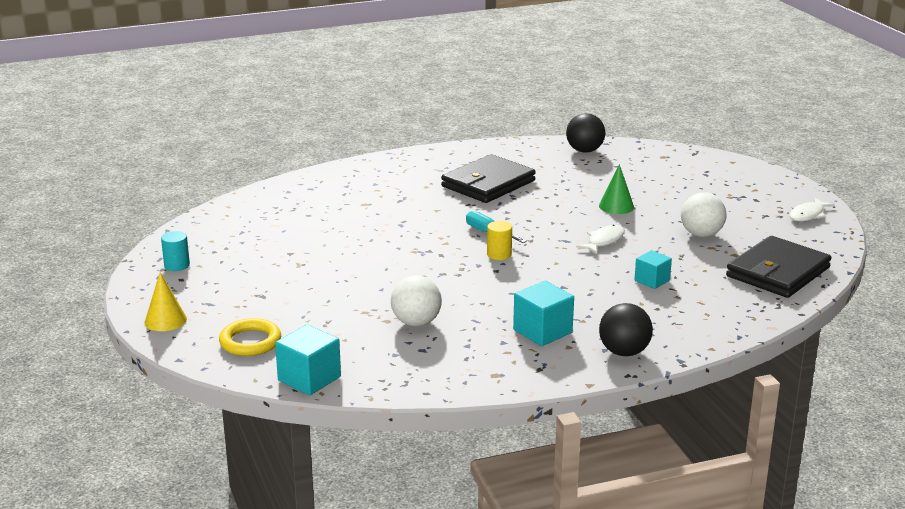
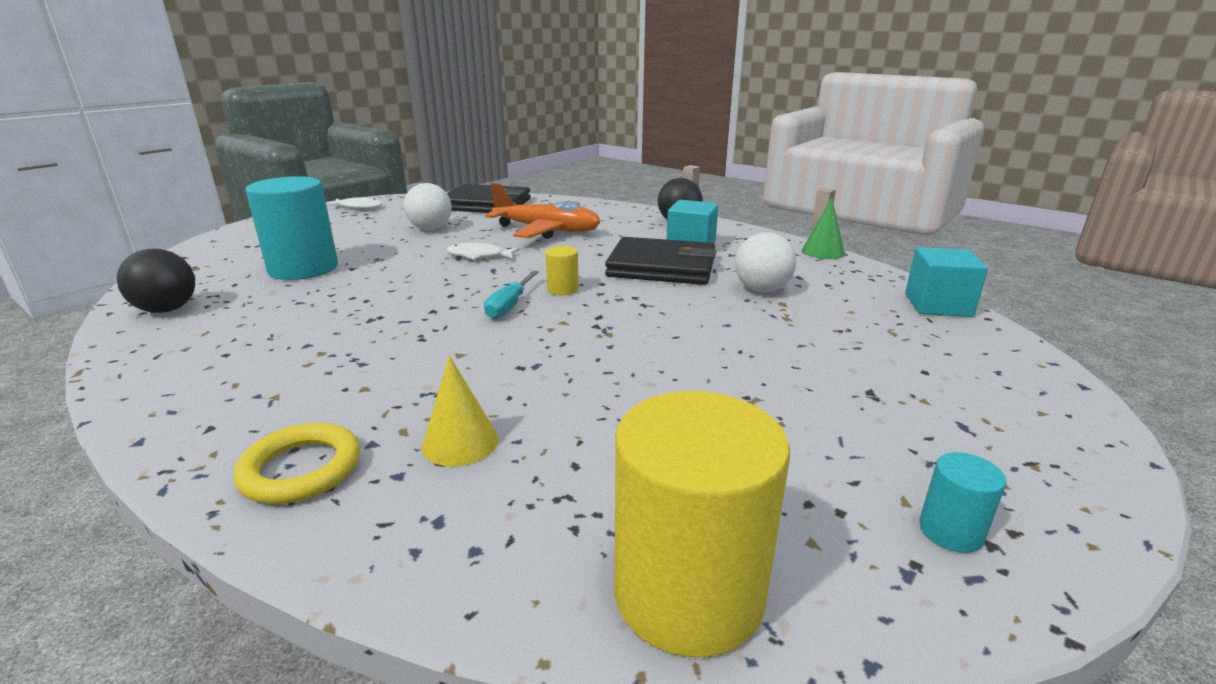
camera: 120 degrees left, 0 degrees up
(165, 320) = (1065, 442): yellow cone -> yellow cone (460, 442)
(224, 215) = (688, 593): none -> yellow cylinder
(250, 342) = (960, 357): yellow ring -> yellow ring (301, 469)
(488, 184) = (331, 343): black wallet -> black wallet (661, 267)
(616, 206) = (378, 264): green cone -> green cone (823, 252)
(630, 184) = (303, 268): none -> turquoise cylinder
(652, 280) = (547, 231): turquoise cube -> orange plane

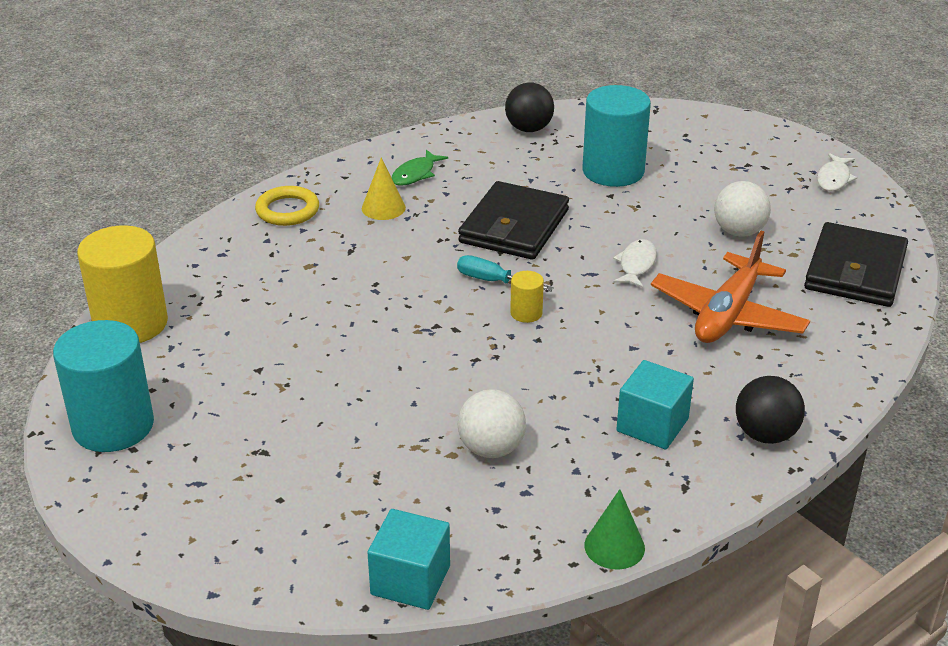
camera: 100 degrees right, 10 degrees up
(241, 369) = (415, 174): none -> green fish
(460, 442) = (288, 259): yellow cone -> yellow cone (383, 208)
(661, 267) = (578, 387): black wallet -> black wallet (514, 226)
(951, 531) = (113, 426): turquoise cylinder -> turquoise cylinder, size x2.25

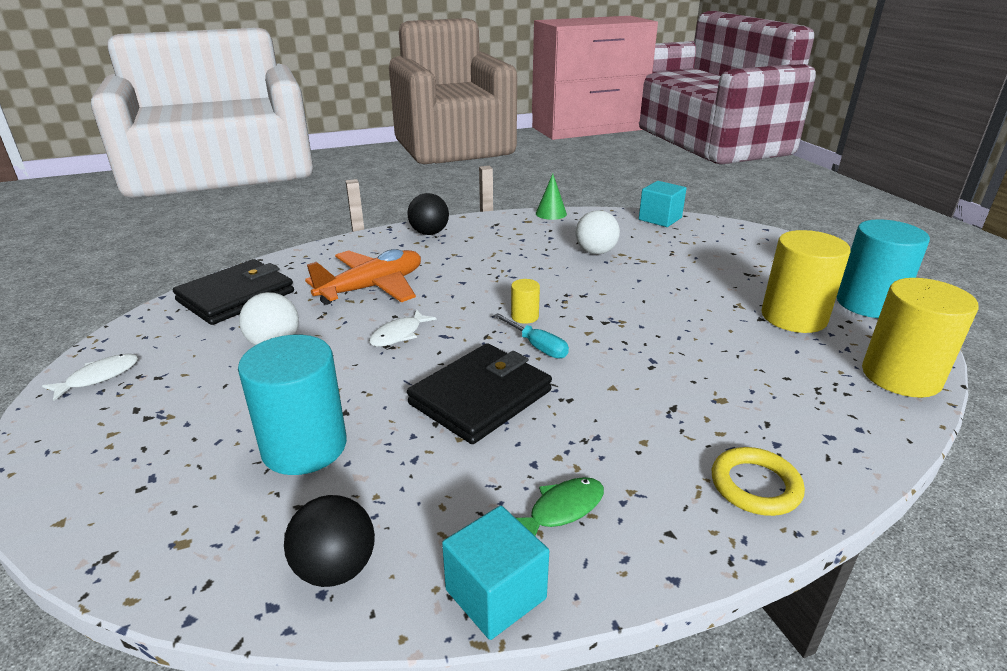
camera: 160 degrees left, 5 degrees down
(218, 380) = (793, 317): none -> yellow cylinder
(383, 208) = (623, 459): yellow cone -> none
(652, 425) = (489, 246): turquoise cube -> turquoise cube (495, 594)

